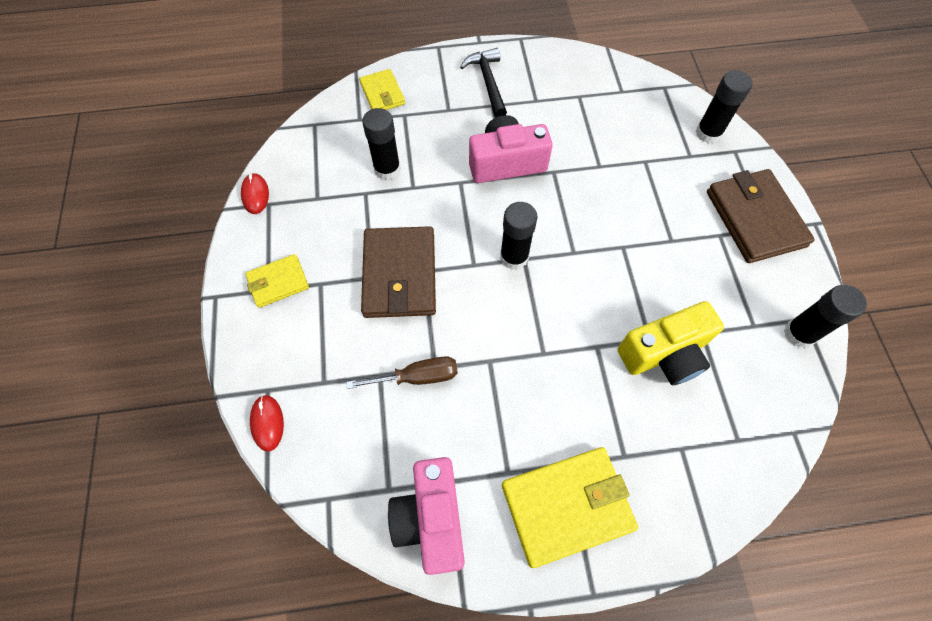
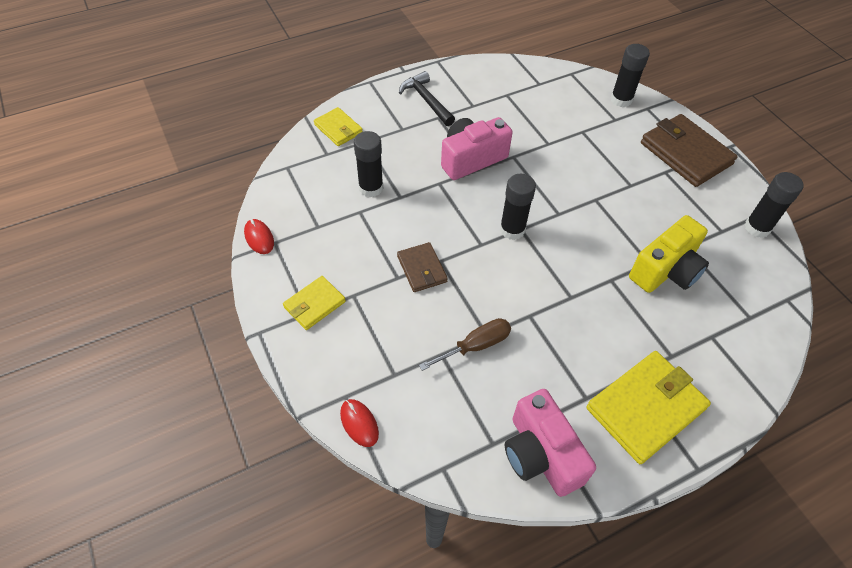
camera: 20 degrees left, 10 degrees down
(400, 275) = (422, 269): brown wallet -> brown wallet, size x0.56

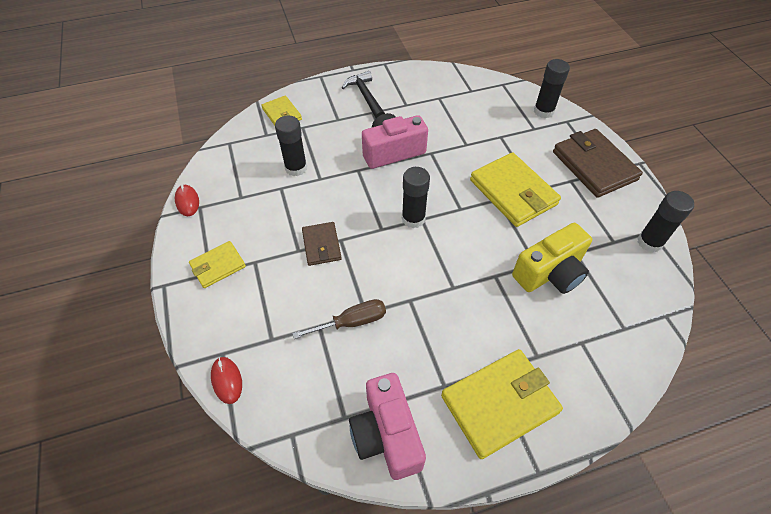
camera: 10 degrees right, 0 degrees up
(609, 190) = (513, 192): none -> yellow wallet

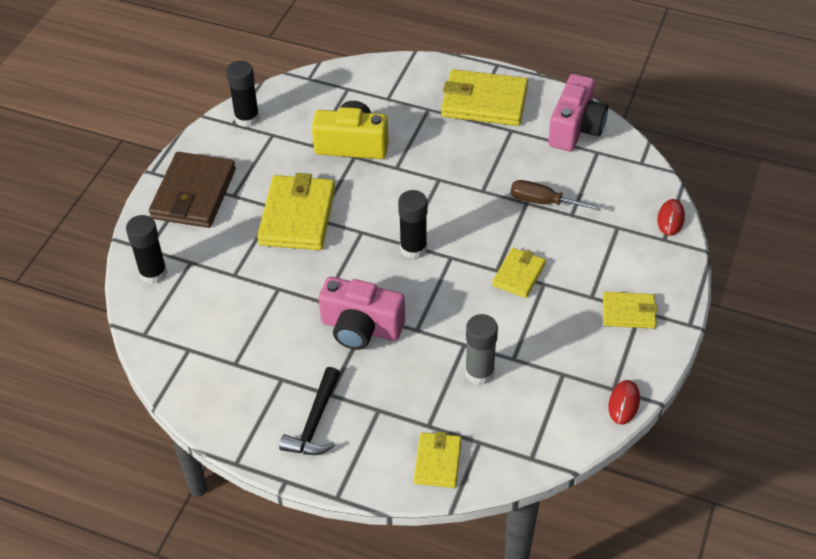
camera: 140 degrees left, 5 degrees down
(296, 168) = (479, 372): black glue stick -> grey glue stick
(321, 245) = (518, 275): brown wallet -> yellow wallet

